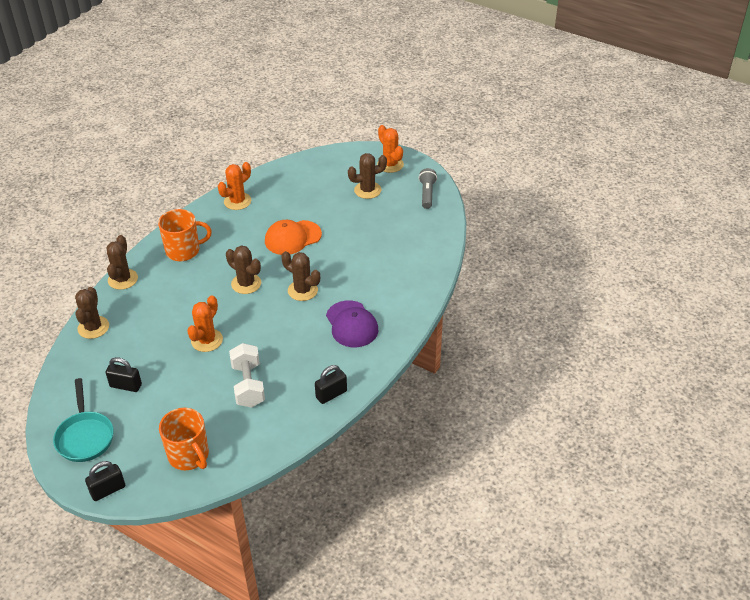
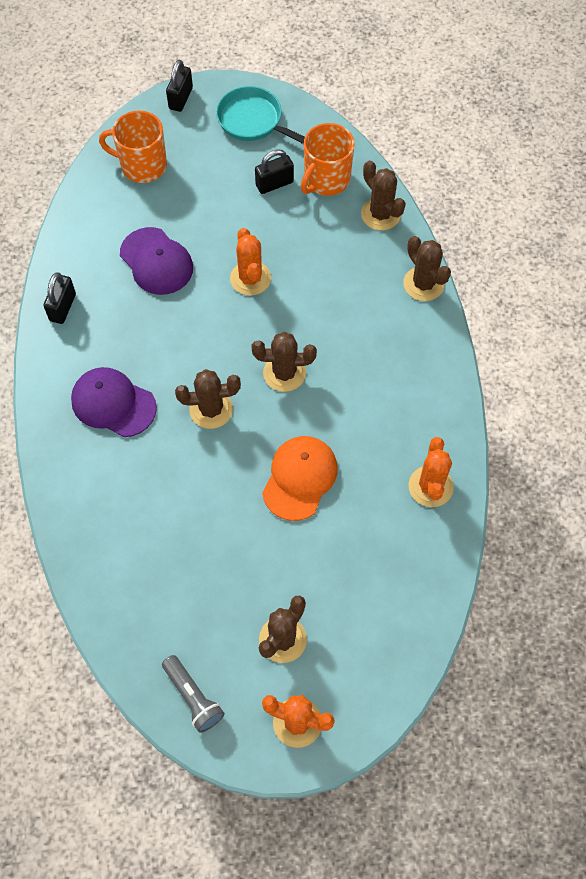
camera: 140 degrees right, 20 degrees up
(184, 250) = (405, 366): orange mug -> orange mug (326, 180)
(248, 385) = (156, 261): white dumbbell -> purple cap

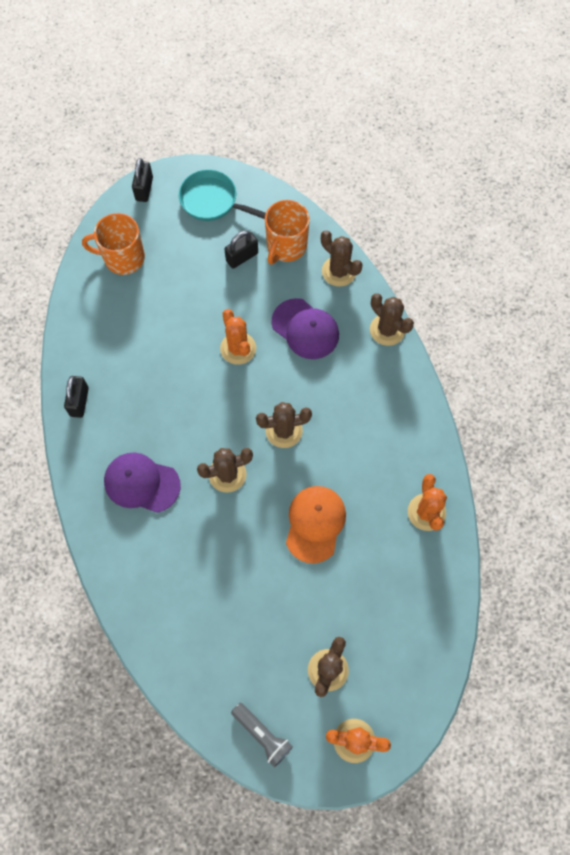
camera: 10 degrees left, 5 degrees up
(156, 261) = (153, 346): purple cap -> purple cap (305, 329)

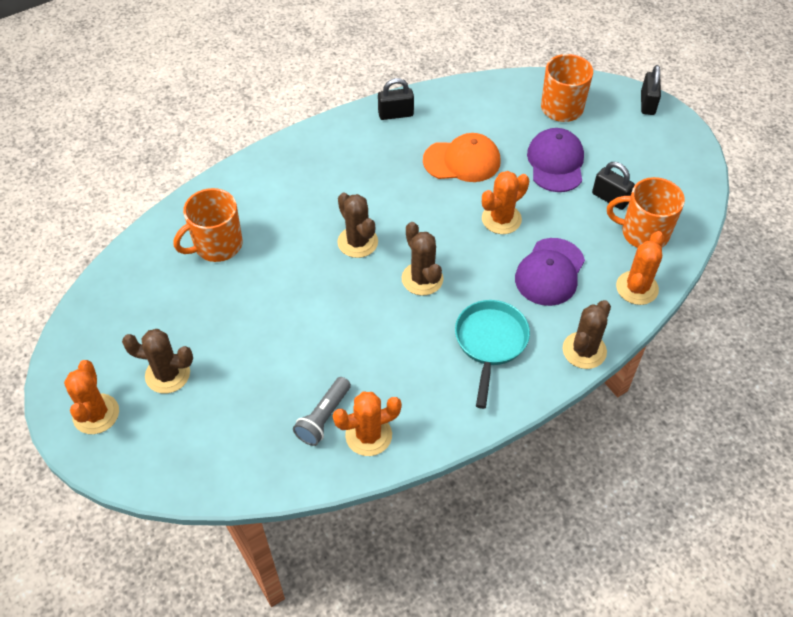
camera: 75 degrees right, 15 degrees down
(141, 483) = (328, 178): purple cap -> purple cap (556, 163)
(144, 189) = (647, 103): black padlock -> black padlock turned 75 degrees counterclockwise
(193, 603) = (217, 245): none -> orange mug
(213, 201) = (664, 159): turquoise pan -> turquoise pan (490, 343)
(262, 735) = (93, 331): grey flashlight -> grey flashlight (323, 417)
(315, 524) = (325, 329): orange cap -> orange cap (462, 161)
(339, 271) = (637, 288): brown cactus -> orange cactus

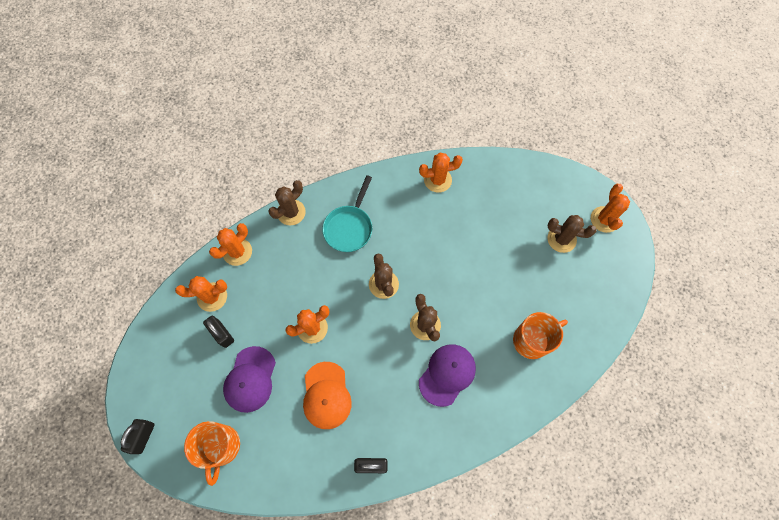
camera: 170 degrees left, 15 degrees up
(323, 417) = (463, 195): grey flashlight -> none
(462, 161) = (326, 395): orange cap -> orange cap turned 105 degrees counterclockwise
(550, 272) = (292, 275): purple cap -> purple cap (447, 374)
(643, 233) = (212, 297): orange mug -> orange cactus

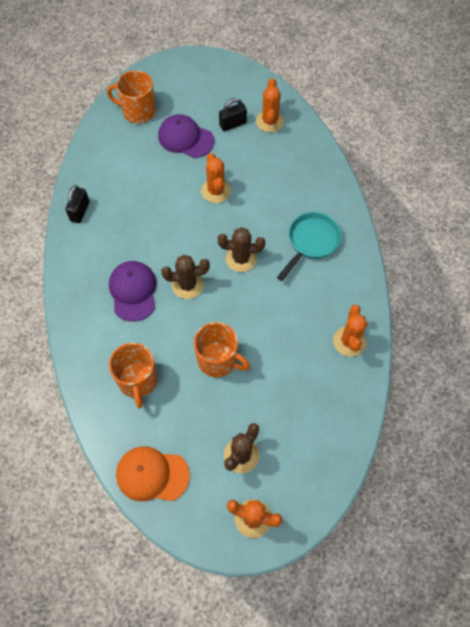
camera: 105 degrees right, 5 degrees down
(143, 436) = (165, 65): black padlock -> none
(237, 252) = (309, 145): orange cactus -> none
(291, 212) = (341, 195): brown cactus -> none
(326, 395) = (151, 190): orange cap -> orange cap (152, 474)
(349, 227) = (311, 242): turquoise pan -> turquoise pan turned 90 degrees clockwise
(447, 374) = (133, 291): purple cap -> purple cap turned 150 degrees counterclockwise
(489, 278) = (218, 360): none -> orange mug

